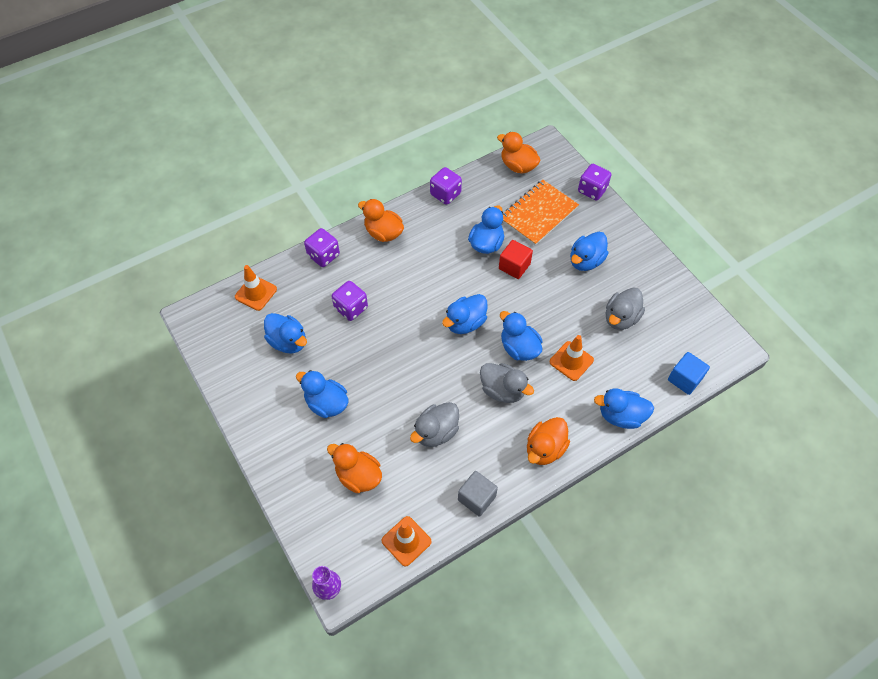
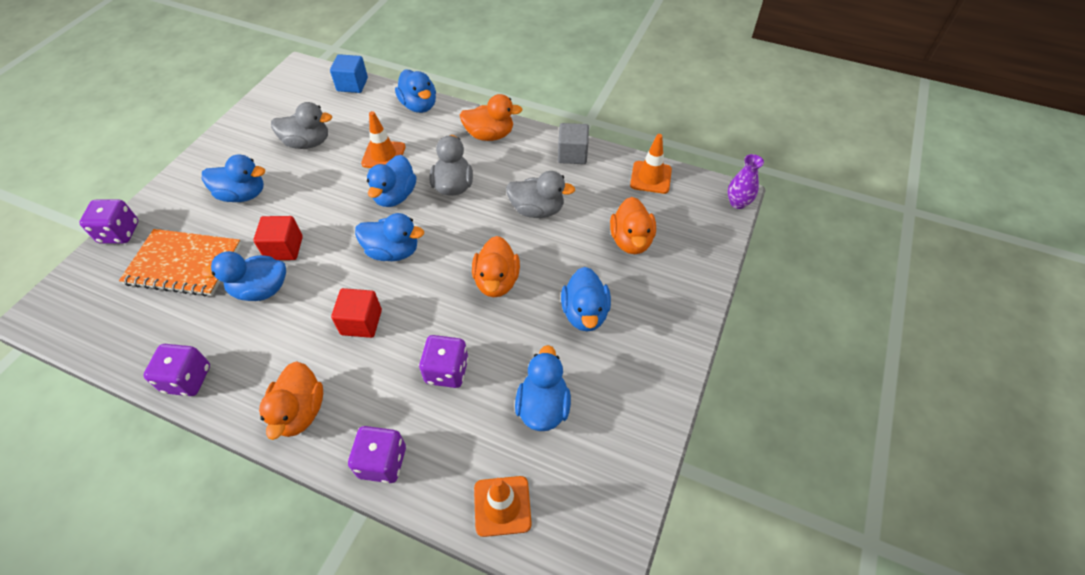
camera: 125 degrees left, 5 degrees down
(420, 282) = (361, 322): none -> red cube
(518, 166) = (97, 324): orange duck -> orange duck (496, 281)

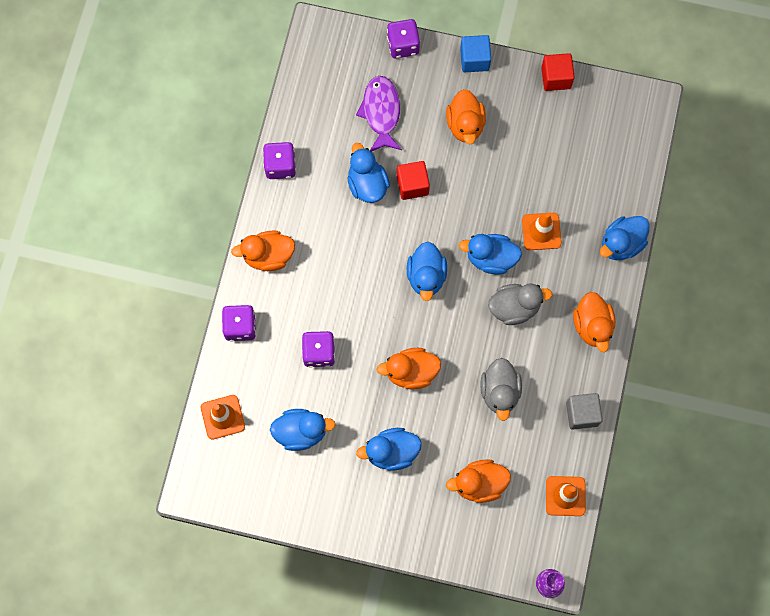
camera: 80 degrees right, 20 degrees up
(184, 264) = (381, 112): orange notebook -> purple fish
(243, 194) = (465, 125): blue duck -> orange duck
(308, 143) = (543, 155): grey duck -> none
(352, 84) = (639, 166): blue cube -> blue cube (474, 59)
(361, 322) = (351, 274): red cube -> red cube (556, 78)

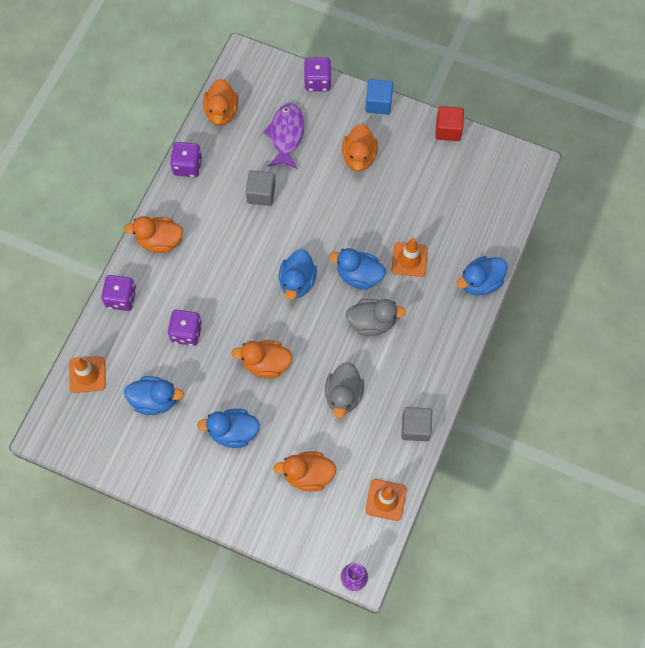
camera: 10 degrees right, 5 degrees down
(367, 184) = (261, 194): blue duck -> grey cube
(412, 185) = (301, 201): red cube -> none
(592, 326) = (440, 350): orange duck -> orange duck (221, 112)

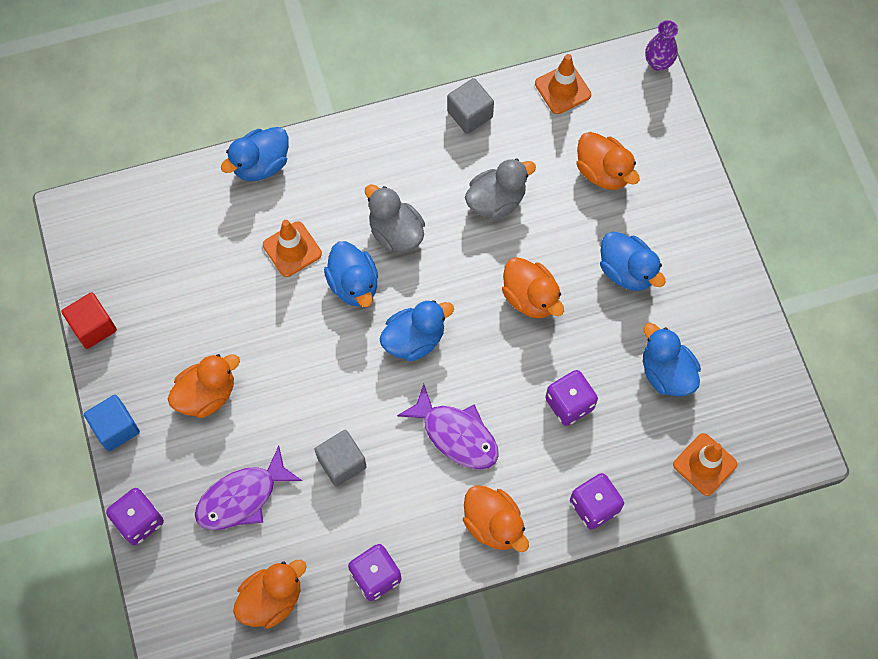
camera: 130 degrees left, 0 degrees up
(224, 260) = (456, 434): none -> purple fish
(480, 282) = (261, 165): blue duck -> blue duck turned 120 degrees clockwise

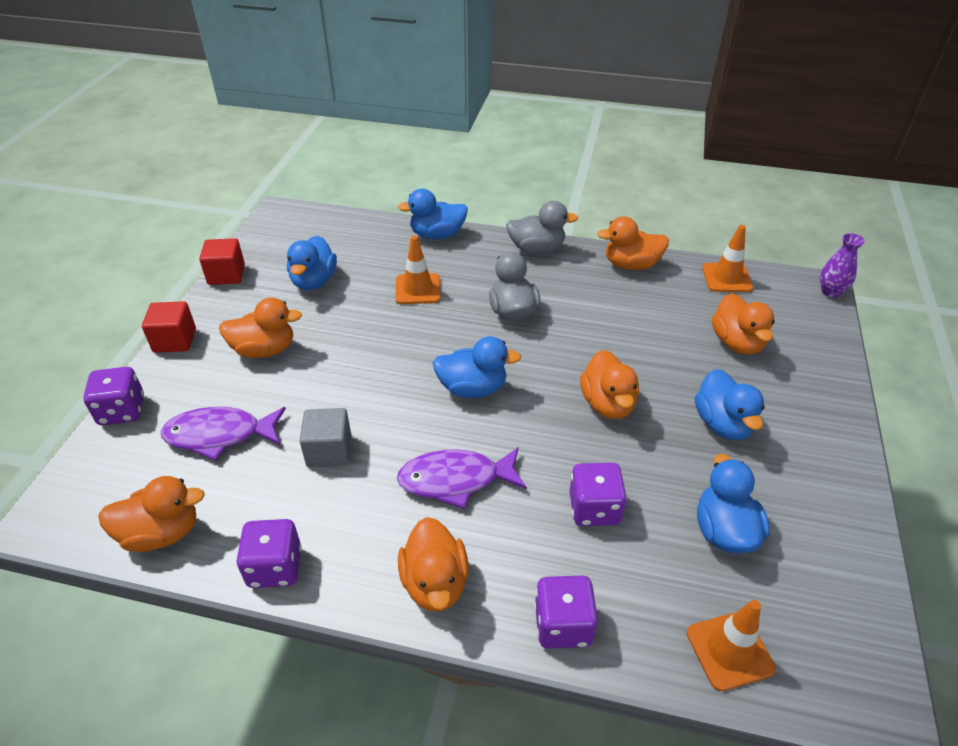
camera: 30 degrees right, 25 degrees down
(116, 428) = (175, 340): blue cube -> red cube
(354, 284) = (449, 329): blue duck -> blue duck (314, 281)
(456, 434) = (455, 480): purple fish -> purple fish turned 105 degrees clockwise
(470, 114) = (631, 265): grey cube -> orange duck
(496, 201) = (619, 324): grey duck -> grey duck (536, 249)

